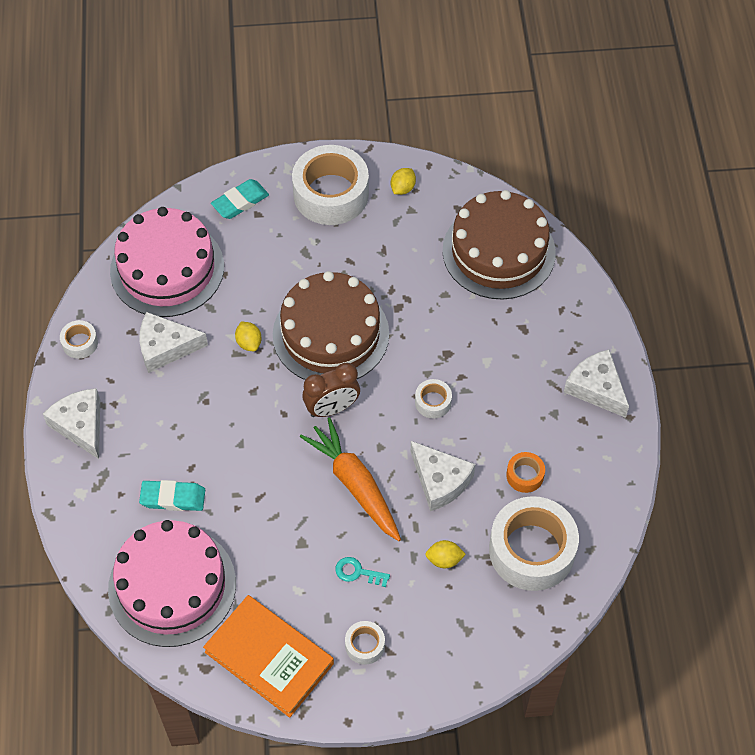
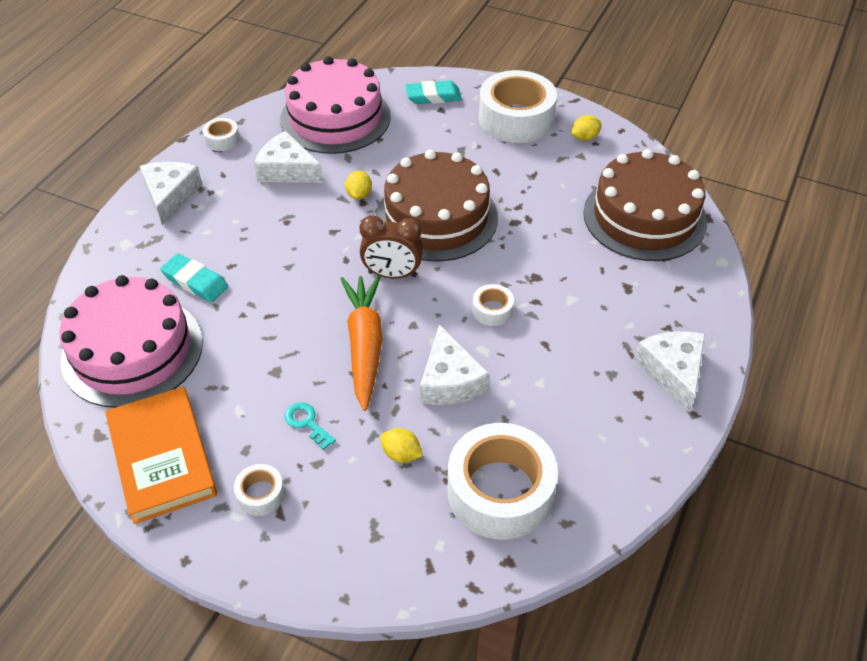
camera: 30 degrees right, 10 degrees down
(525, 475) = (541, 416): orange tape -> none

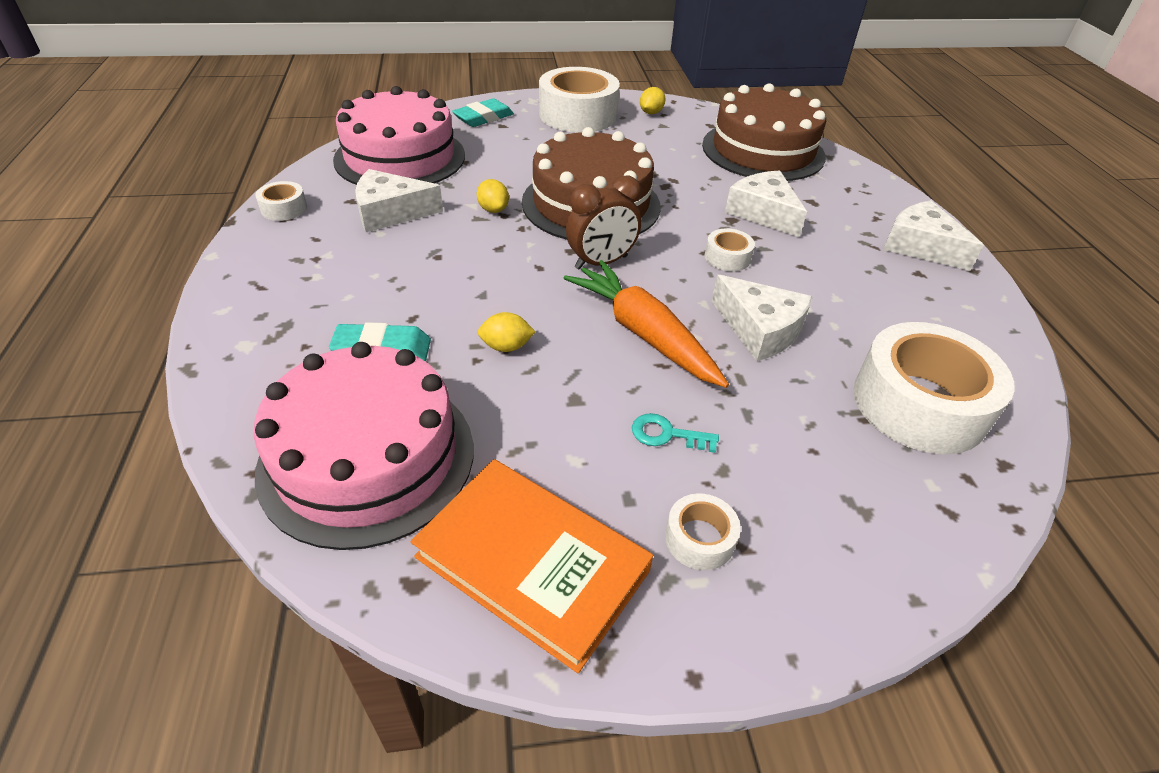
camera: 35 degrees left, 5 degrees down
(170, 195) = (265, 277): white cheese -> white cheese (763, 213)
(401, 454) = (795, 417): yellow lemon -> yellow lemon (506, 347)

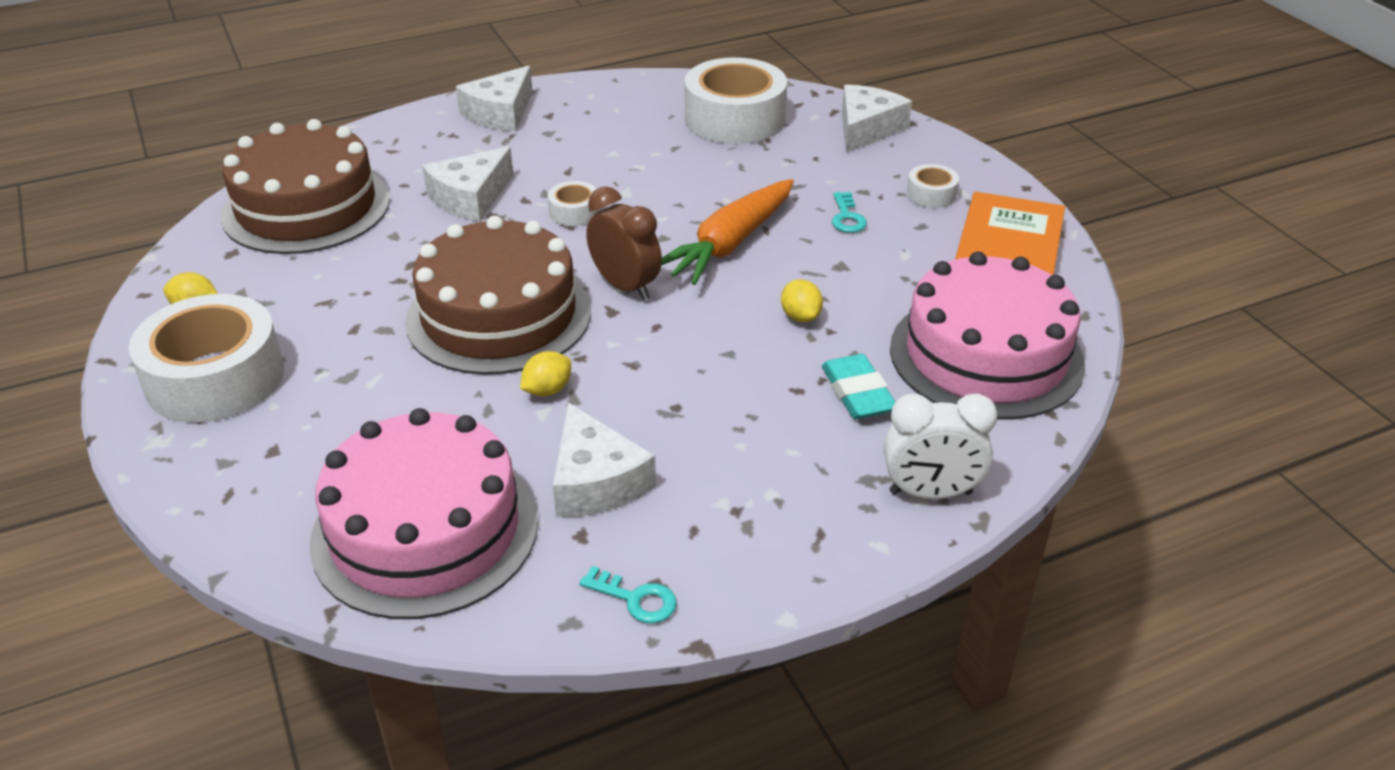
camera: 105 degrees left, 5 degrees down
(241, 351) = (930, 493): none -> white clock
(284, 208) = (635, 599): white tape -> turquoise key
(483, 118) = (246, 479): turquoise eraser -> none
(760, 329) = (685, 187): white cheese -> white cheese (867, 129)

